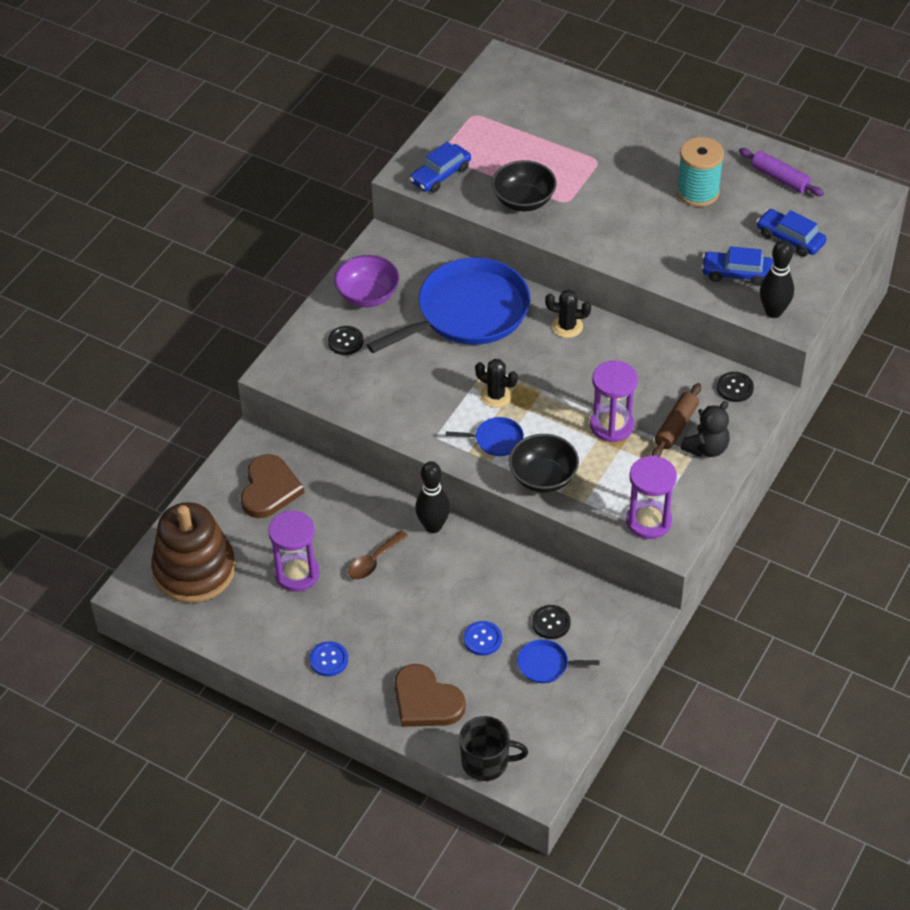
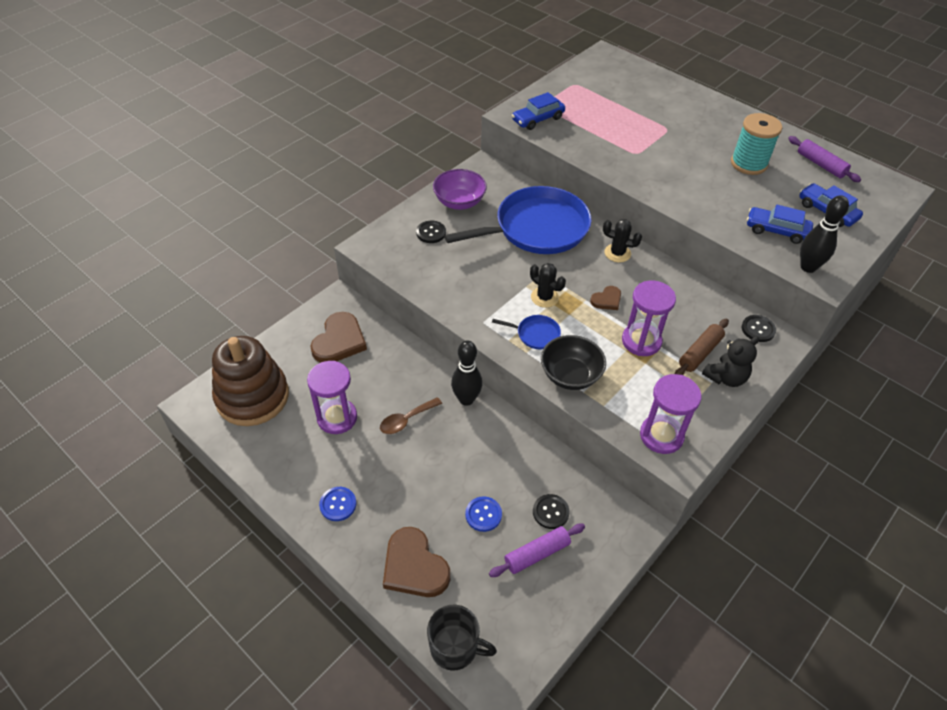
camera: 10 degrees right, 0 degrees up
(523, 201) = (601, 147): black bowl -> none
(546, 664) = (537, 553): blue pan -> purple rolling pin
(566, 385) = (607, 300): none -> brown heart

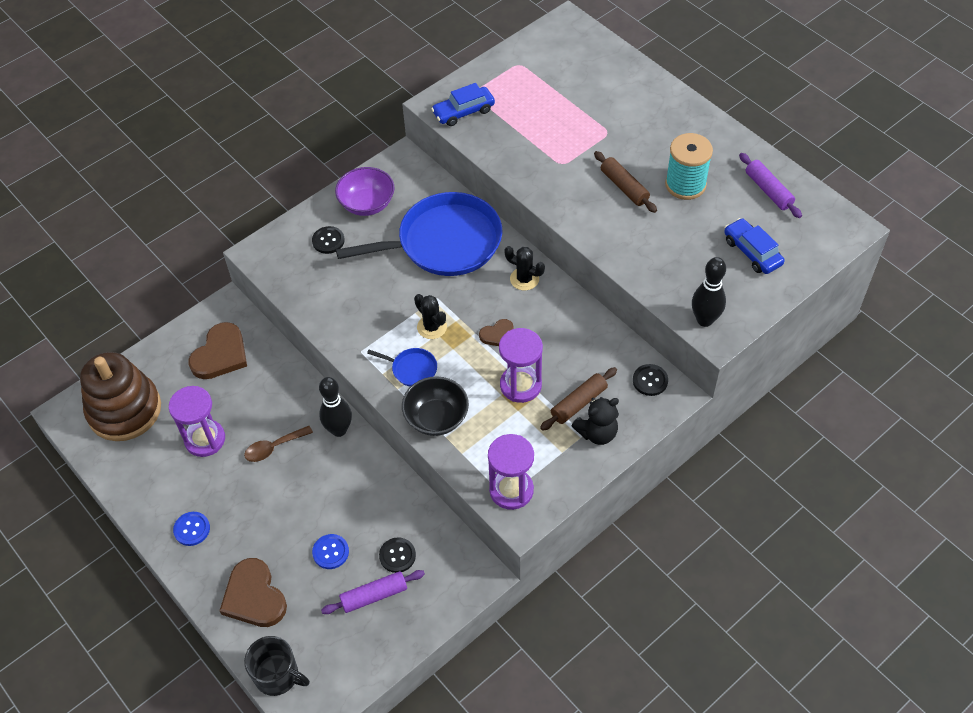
camera: 10 degrees right, 5 degrees up
(696, 168) = (624, 187): none -> brown rolling pin
(776, 230) = (686, 273): blue car -> none

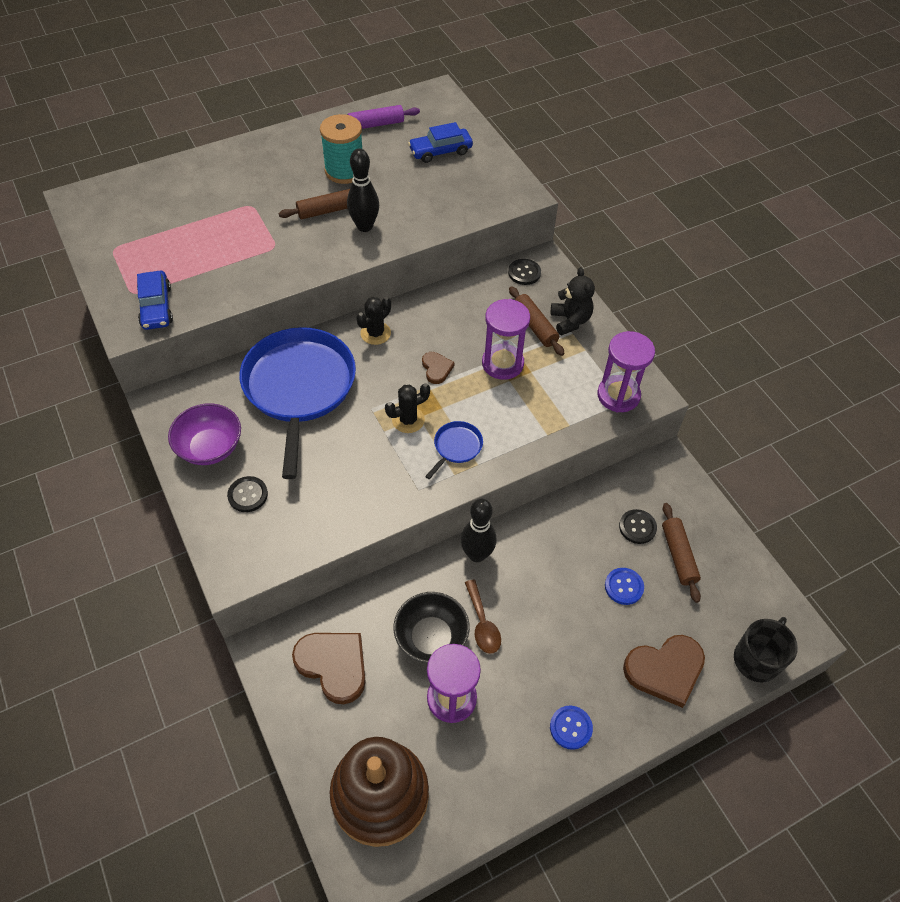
camera: 80 degrees left, 0 degrees up
(374, 595) = (678, 555): purple rolling pin -> brown rolling pin
(436, 418) = (522, 438): black bowl -> black bowl (431, 638)
(705, 320) = (504, 197): black bowling pin -> black bowling pin (364, 226)

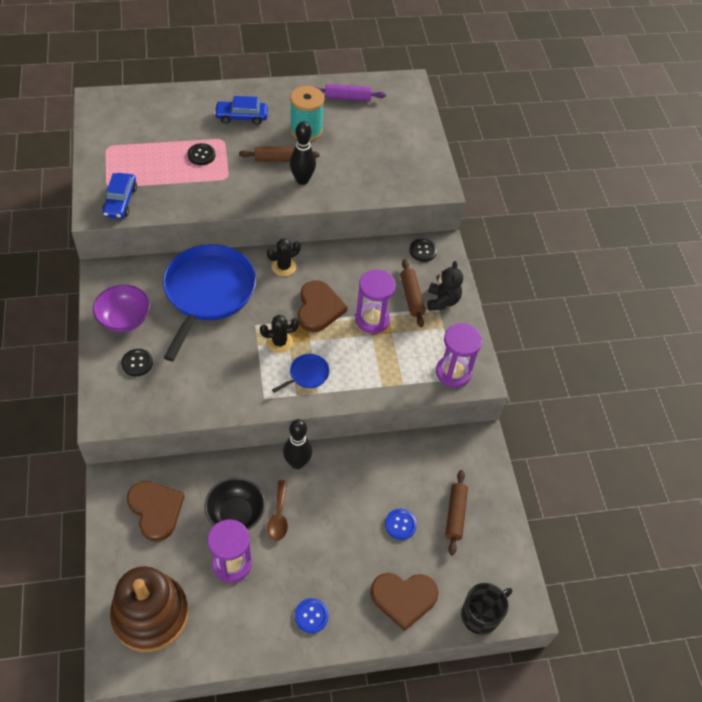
camera: 15 degrees right, 0 degrees up
(436, 368) = (319, 308): brown heart -> brown heart, size x1.89
(440, 151) = (389, 133): blue car -> blue car (241, 117)
(637, 527) = (432, 482): black button -> black button (201, 155)

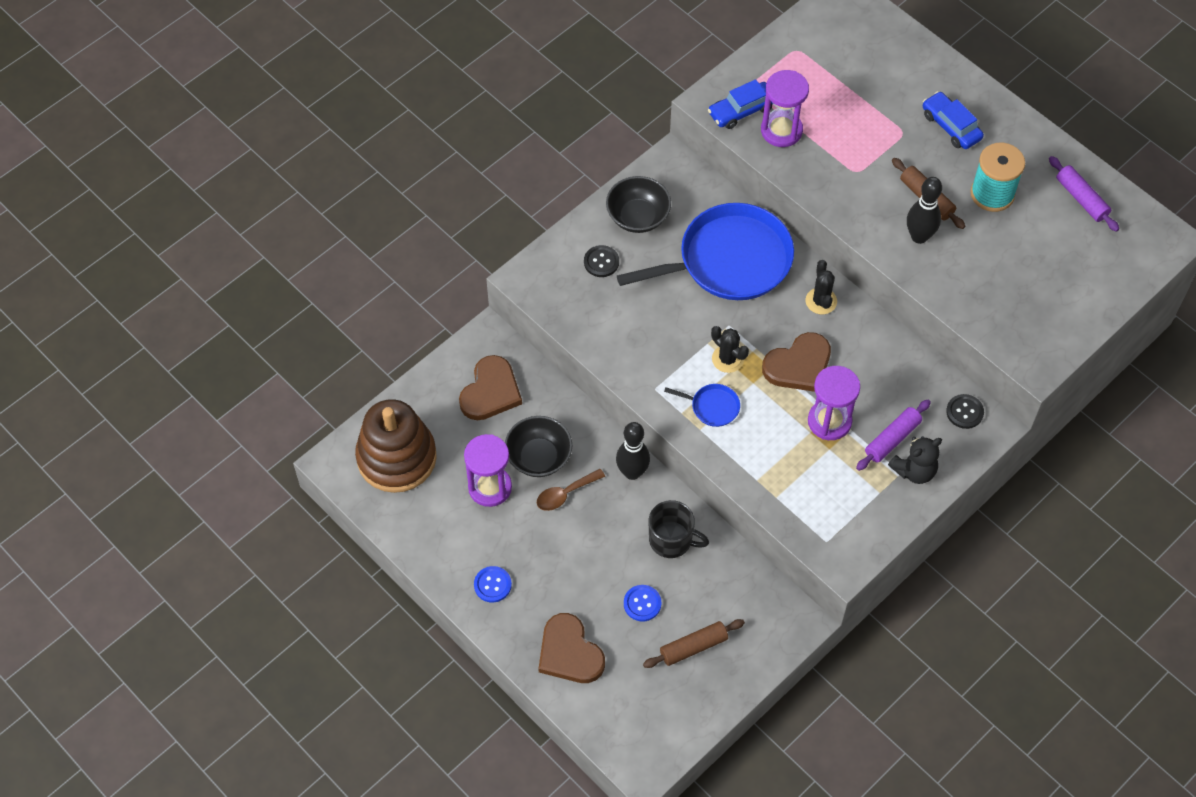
camera: 60 degrees right, 5 degrees up
(124, 319) = (638, 217): purple bowl -> black bowl
(201, 155) = (864, 130): black button -> none
(284, 266) = (821, 301): black cactus -> black cactus turned 60 degrees clockwise
(412, 297) = (892, 439): brown rolling pin -> purple rolling pin
(453, 372) = (831, 534): purple hourglass -> purple hourglass (781, 130)
(481, 615) = (606, 731): black mug -> black mug (672, 540)

